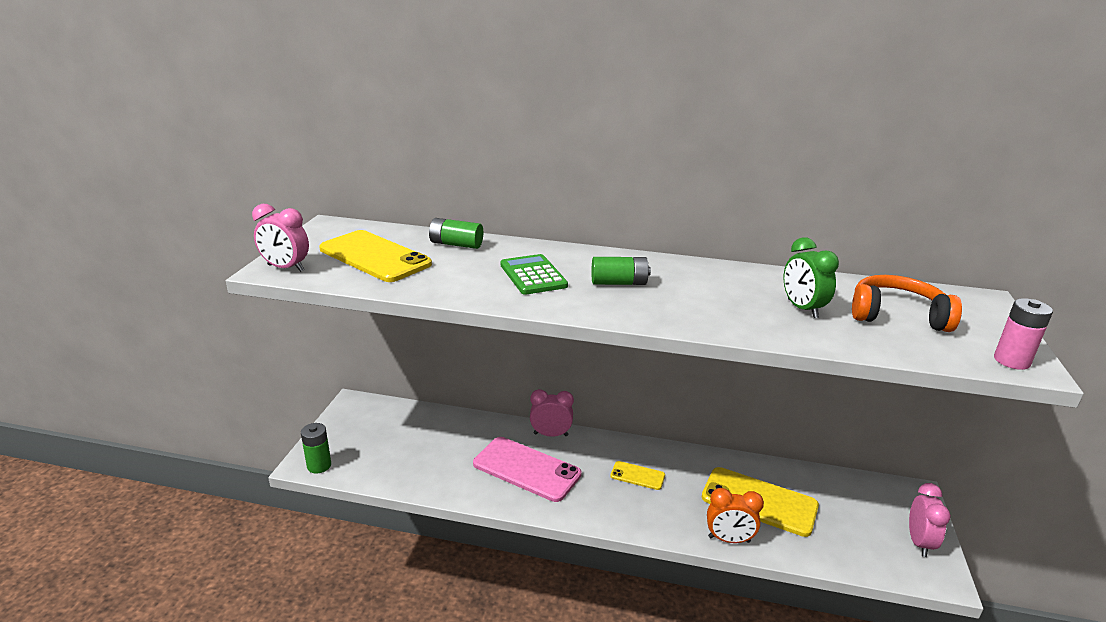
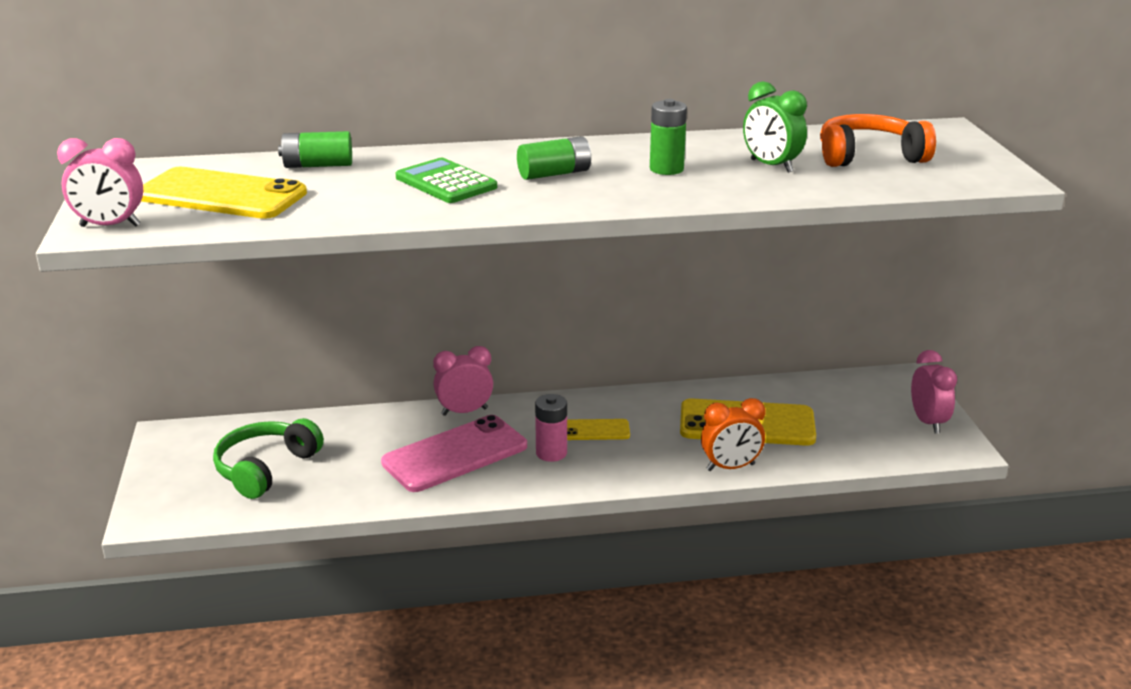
camera: 20 degrees left, 0 degrees up
(319, 466) = (168, 514): green battery -> green battery (666, 169)
(397, 446) = (265, 468): none -> green headphones
(526, 469) = (455, 454): pink phone -> pink phone turned 45 degrees counterclockwise
(1011, 361) = (993, 177): pink battery -> pink battery (551, 453)

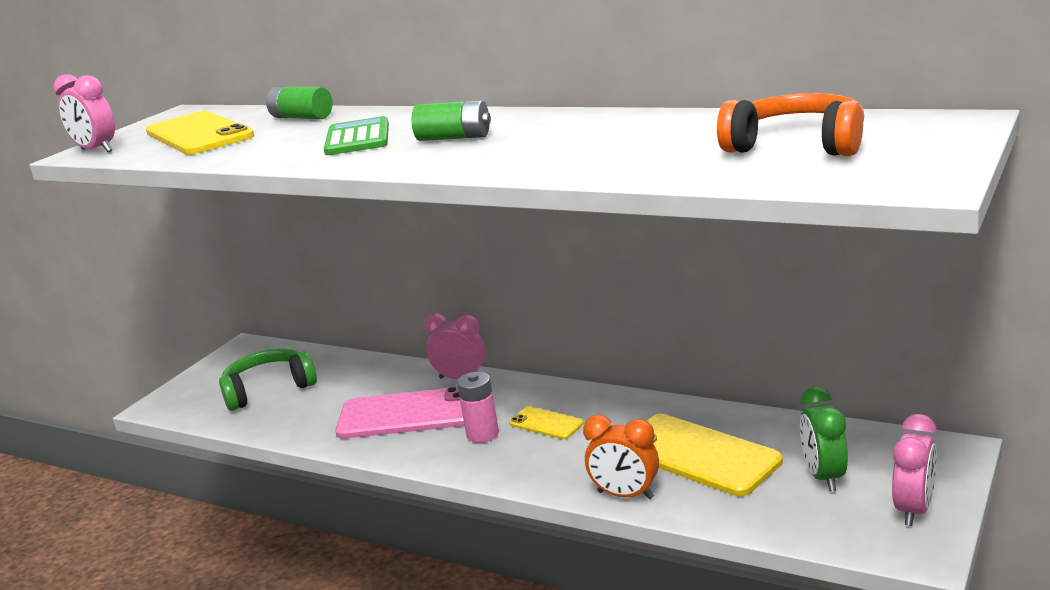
camera: 40 degrees right, 5 degrees down
(666, 169) = (558, 141): green battery -> none
(771, 166) = (666, 146): green clock -> green clock (824, 477)

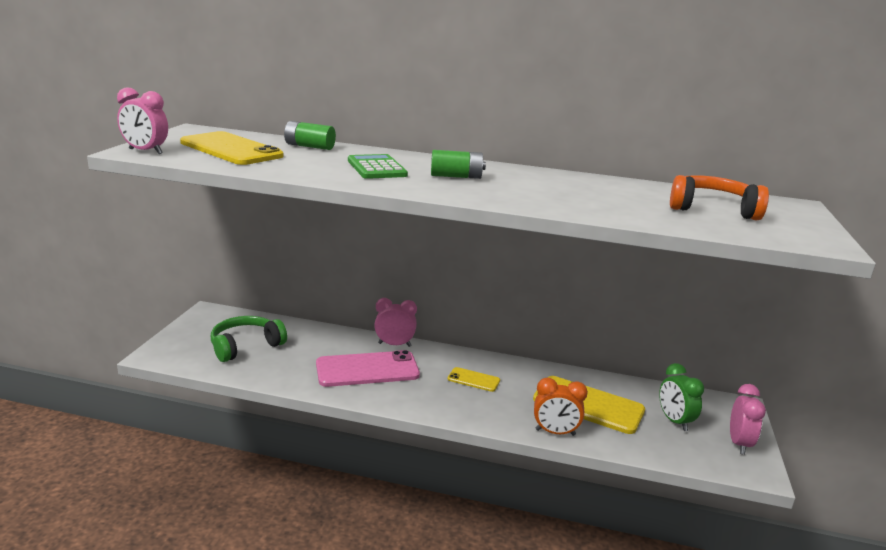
camera: 20 degrees left, 0 degrees up
(482, 434) = (431, 386): pink battery -> none

